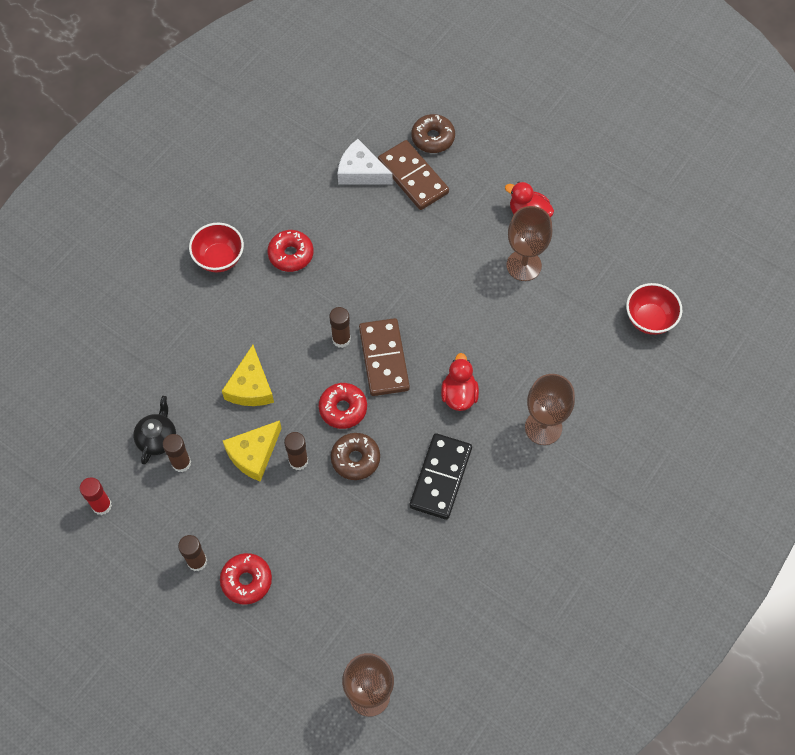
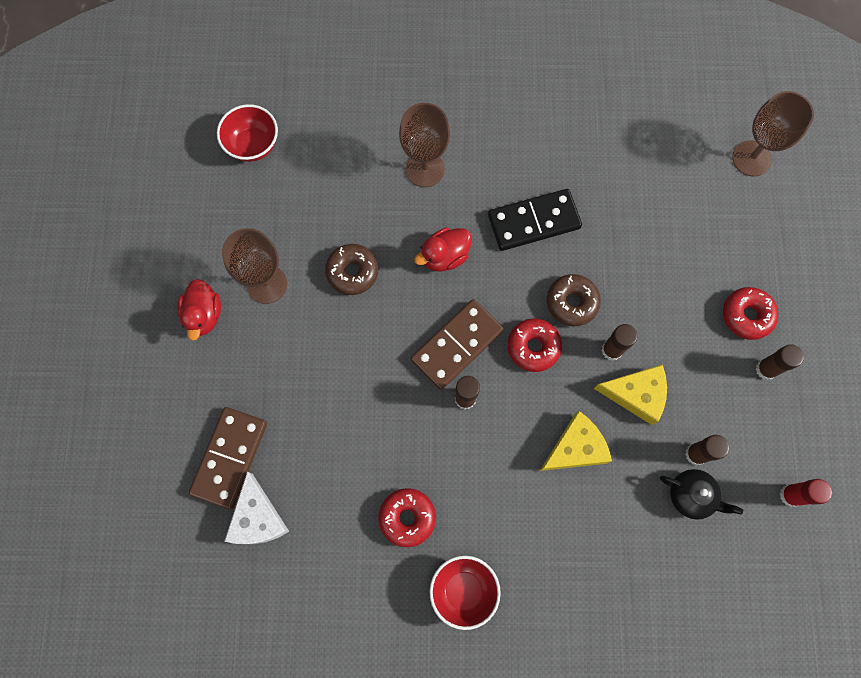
camera: 125 degrees left, 10 degrees up
(157, 438) = (691, 496): black teapot -> black teapot turned 135 degrees counterclockwise
(433, 138) = (165, 471): brown donut -> brown donut (352, 272)

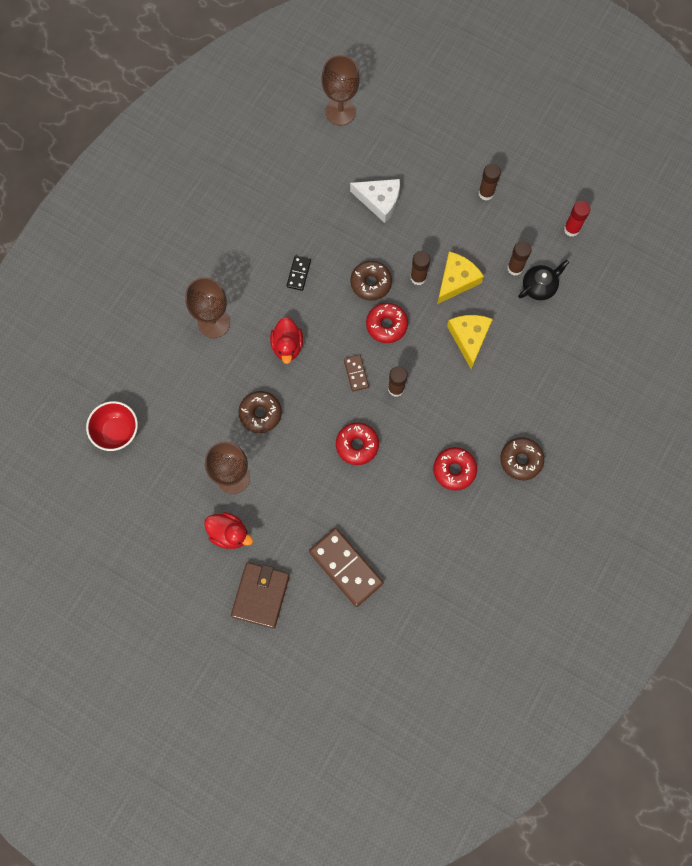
camera: 60 degrees left, 0 degrees up
(153, 385) = (260, 595): none -> brown wallet
(257, 518) = (398, 569): white cheese -> white cheese (379, 201)
(457, 345) = (356, 373): brown domino -> brown domino, size x0.50
(463, 590) = (521, 460): red bowl -> brown donut
(534, 222) = (299, 274): black domino -> black domino, size x0.50
(746, 315) = (444, 182): red donut -> red donut (357, 445)

